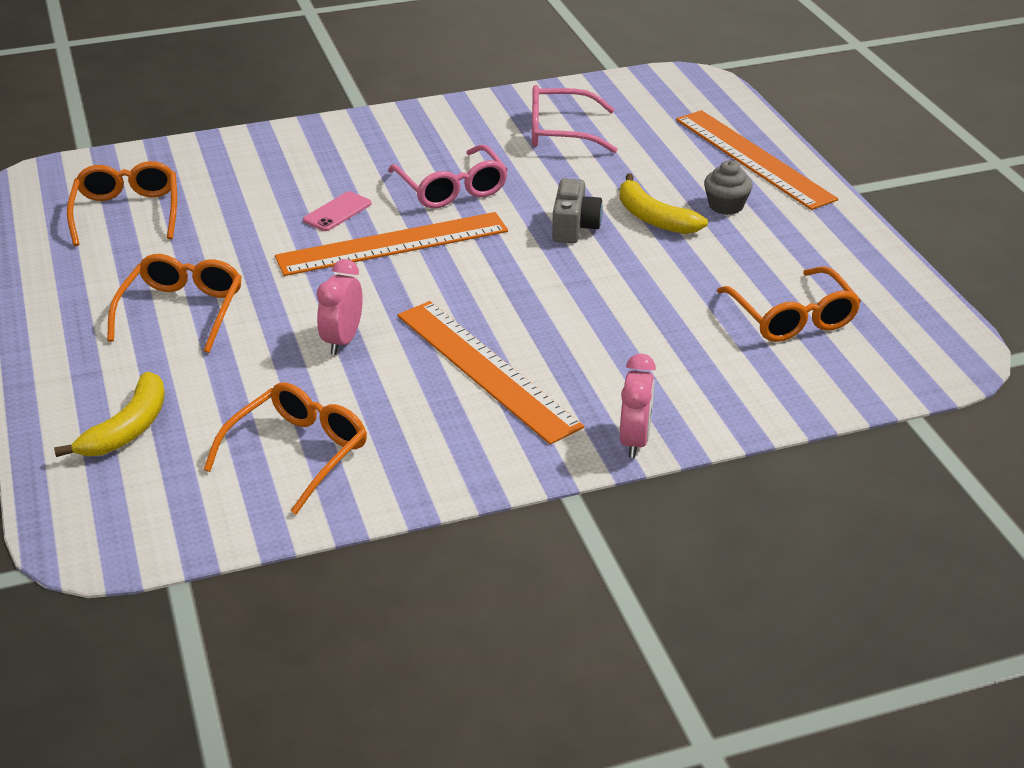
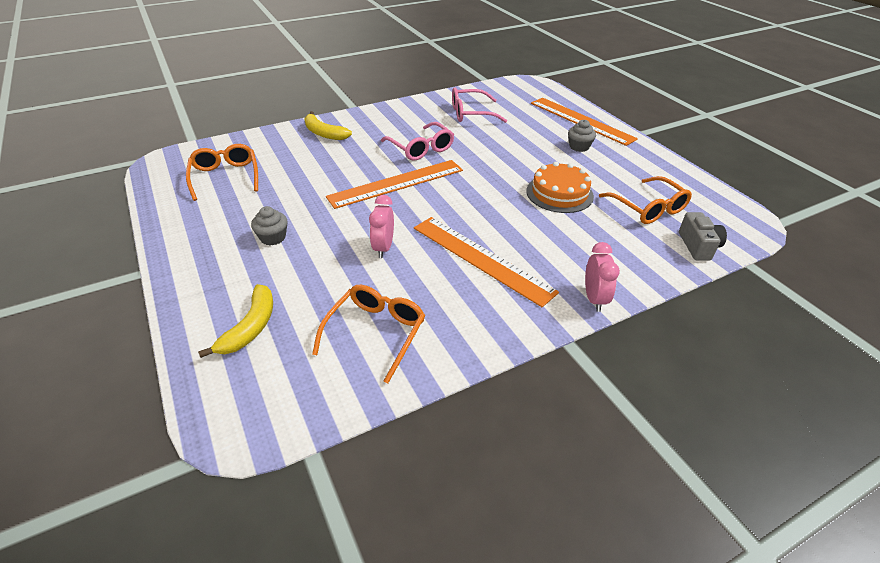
camera: 10 degrees left, 5 degrees up
(182, 311) = (273, 237): orange glasses -> grey cupcake
(337, 212) = (357, 167): pink phone -> none
(574, 227) = (500, 165): grey camera -> grey camera (698, 246)
(654, 218) = (542, 156): yellow banana -> yellow banana (324, 133)
(654, 281) = (559, 193): none -> orange cake

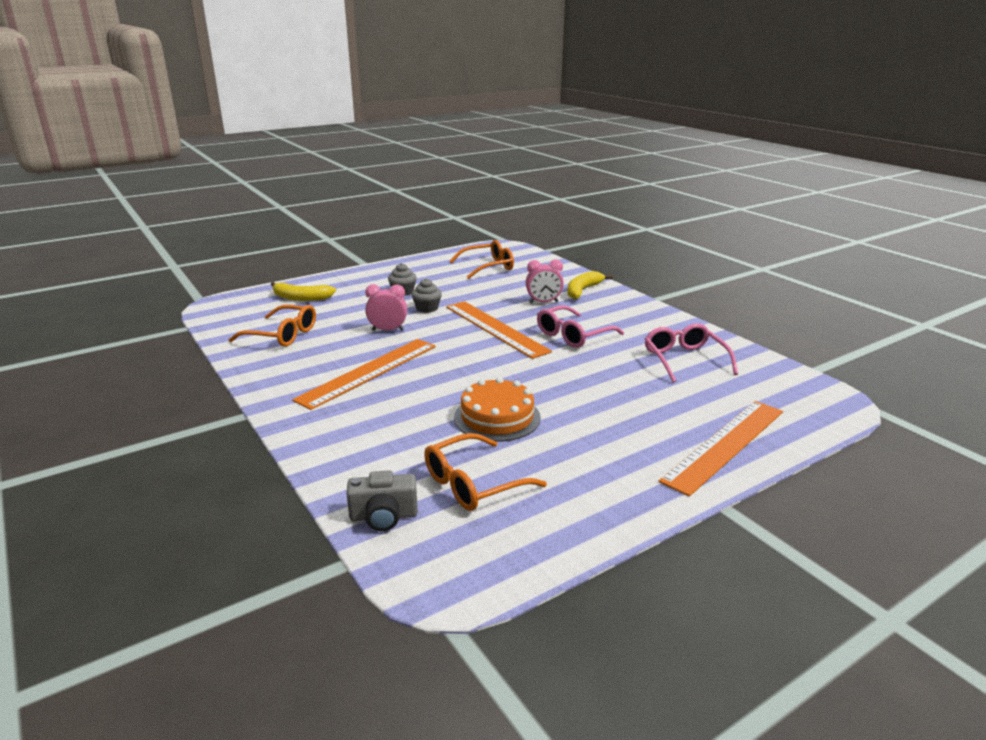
camera: 85 degrees right, 15 degrees down
(579, 147) = (631, 438): grey cupcake -> grey cupcake (427, 308)
(594, 299) = (297, 429): pink clock -> pink clock (543, 302)

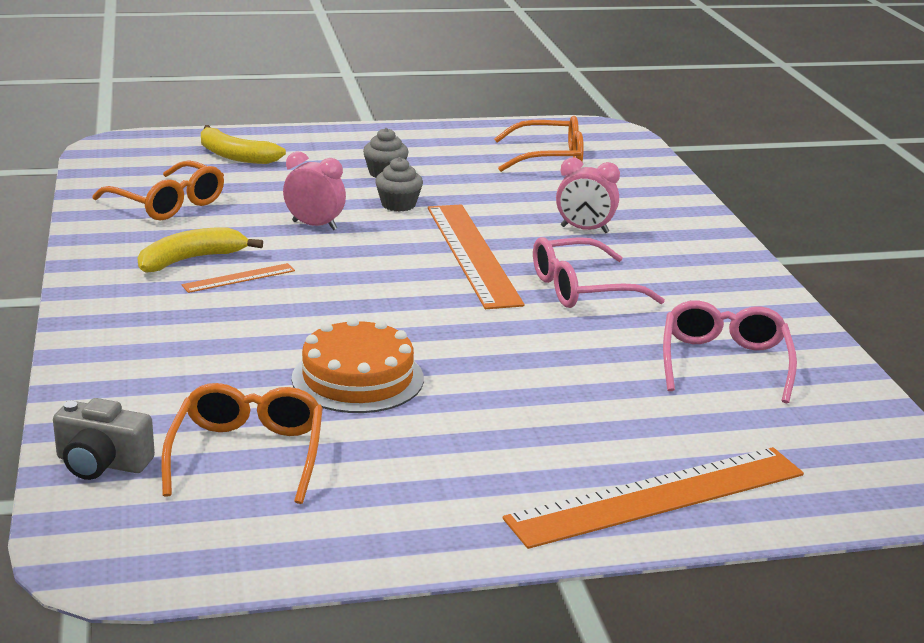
camera: 20 degrees right, 0 degrees up
(368, 372) = (239, 278): orange ruler -> orange ruler, size x0.45
(473, 483) = (247, 454): orange glasses -> orange glasses turned 105 degrees clockwise
(582, 290) = (666, 223): yellow banana -> yellow banana (191, 260)

